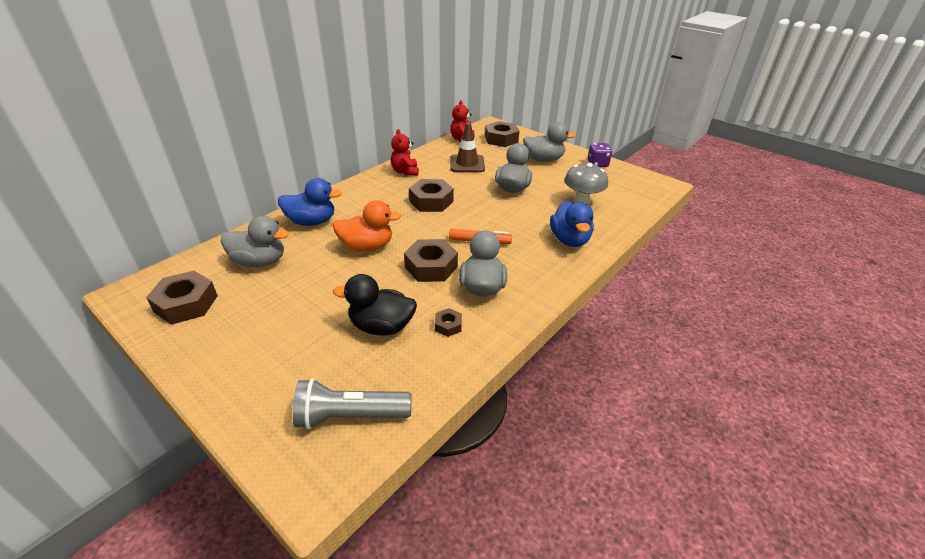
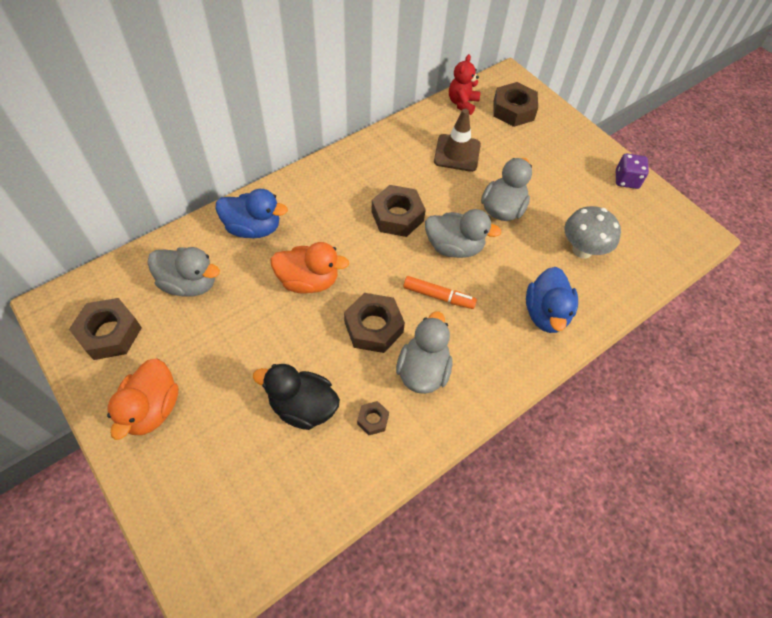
camera: 10 degrees right, 20 degrees up
(234, 350) = (152, 409): none -> orange duck
(350, 416) = (252, 518): grey flashlight -> none
(405, 172) = (377, 156): red teddy bear -> none
(544, 159) = (558, 160): grey duck -> grey duck (454, 247)

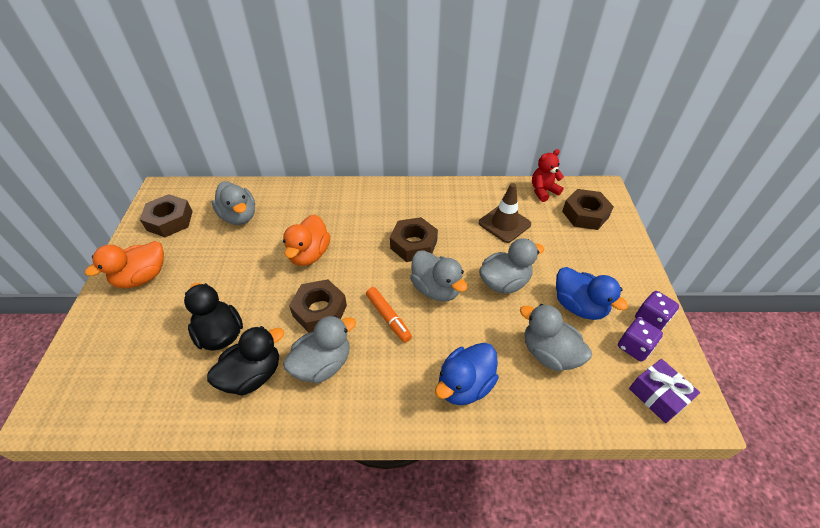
camera: 40 degrees right, 10 degrees down
(253, 228) = (310, 203): blue duck -> blue duck (579, 306)
(308, 281) = (309, 254): orange duck -> orange duck turned 60 degrees clockwise
(373, 420) = (253, 375): brown nut -> black duck
(582, 250) = (549, 353): grey mushroom -> grey duck
(632, 209) = (634, 347): none -> purple dice
(672, 238) = (658, 396): none -> purple gift

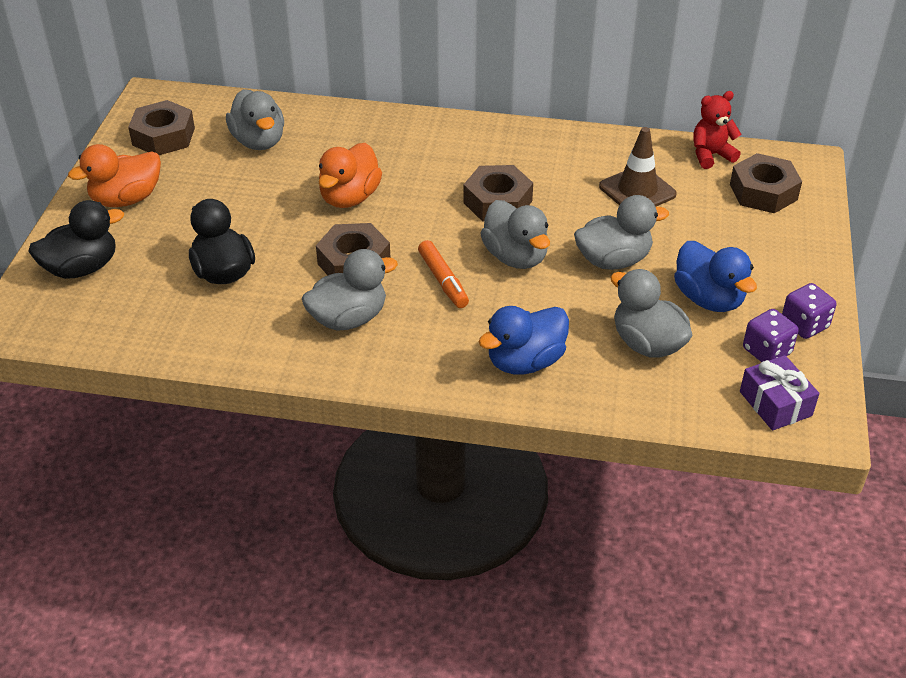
camera: 10 degrees right, 5 degrees down
(253, 375) = (260, 318): black duck -> black duck (82, 268)

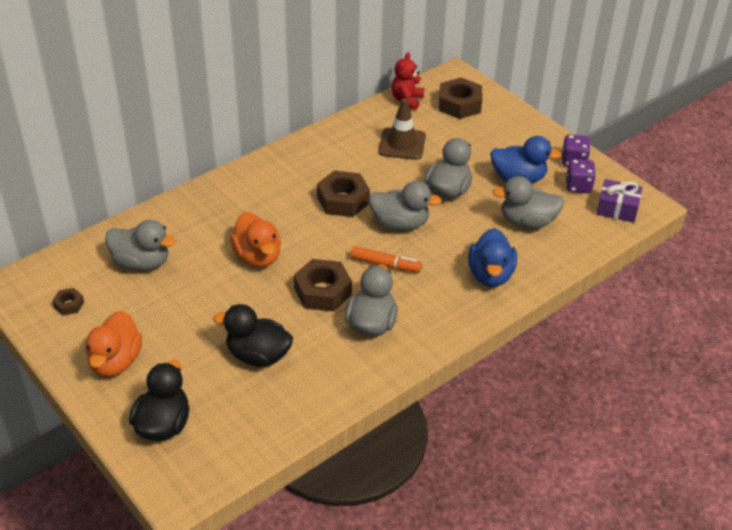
camera: 50 degrees left, 0 degrees up
(163, 136) = (69, 305): brown nut -> brown nut, size x0.50

